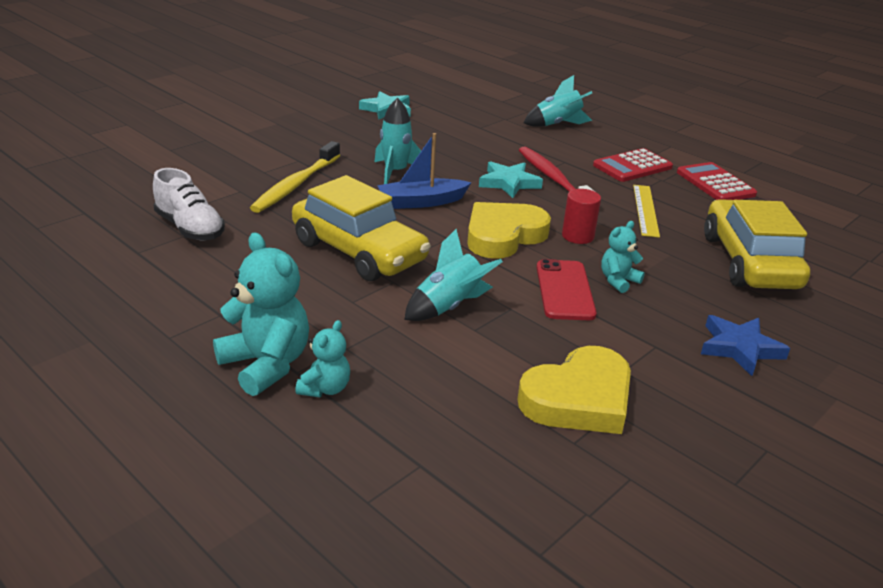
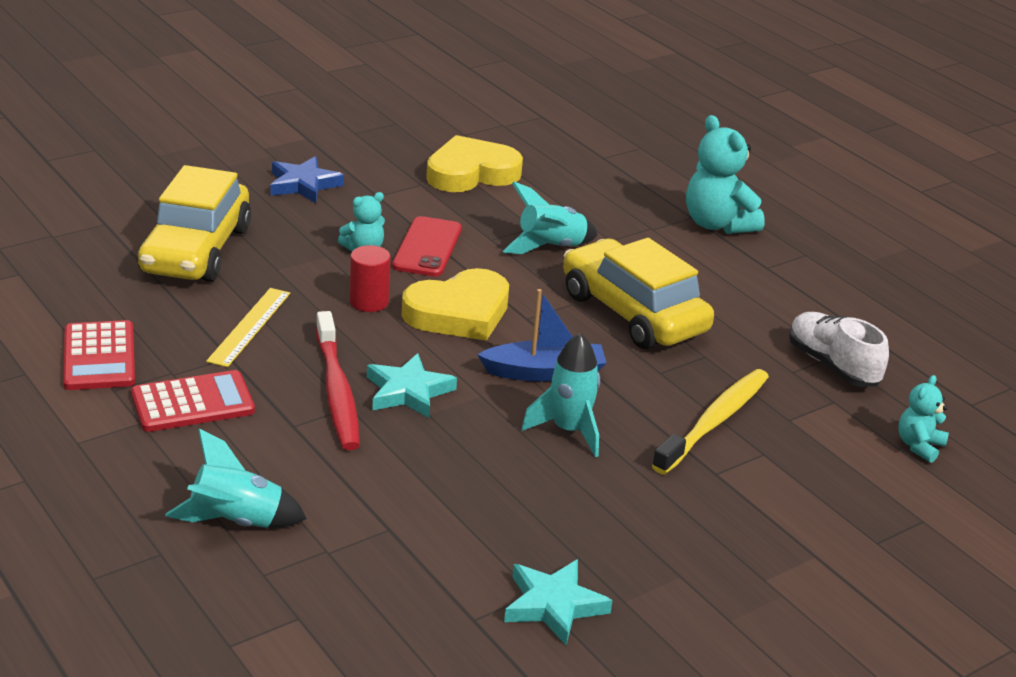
camera: 170 degrees left, 0 degrees up
(325, 388) = (668, 203): turquoise teddy bear -> turquoise teddy bear (919, 446)

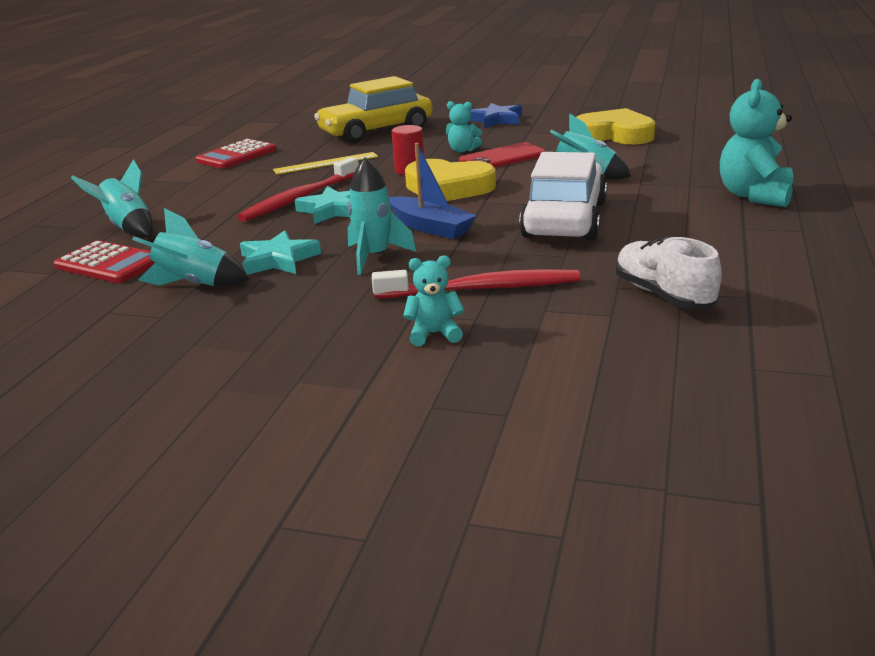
camera: 55 degrees right, 5 degrees down
(193, 403) = (228, 182): red calculator -> red calculator (109, 264)
(481, 546) = (194, 284): none -> turquoise rocket
(554, 605) = (155, 326): turquoise star -> turquoise star (278, 260)
(633, 313) = (564, 219): yellow car -> white car
(714, 422) = (481, 289): yellow toothbrush -> red toothbrush
(832, 365) = (663, 295): white shoe -> white shoe turned 45 degrees counterclockwise
(919, 446) = (624, 370): turquoise teddy bear -> turquoise teddy bear (434, 334)

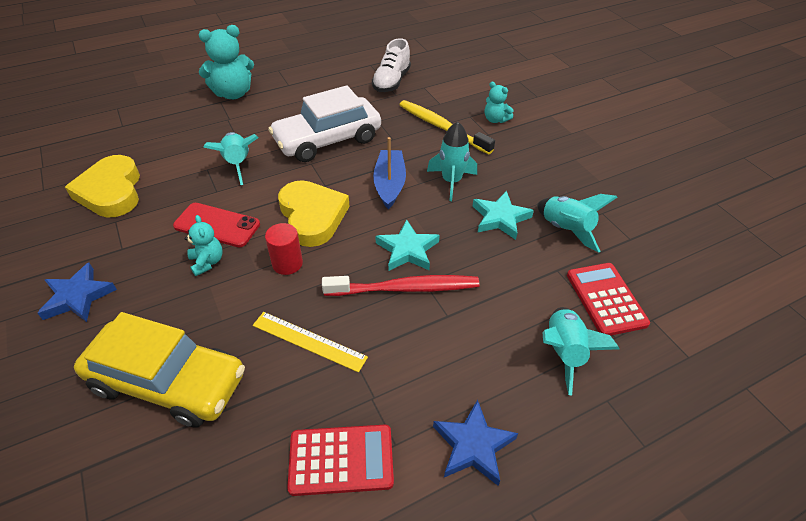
camera: 135 degrees left, 20 degrees up
(161, 183) = (473, 445): none -> blue star
(481, 289) = (442, 127): red toothbrush -> yellow toothbrush

